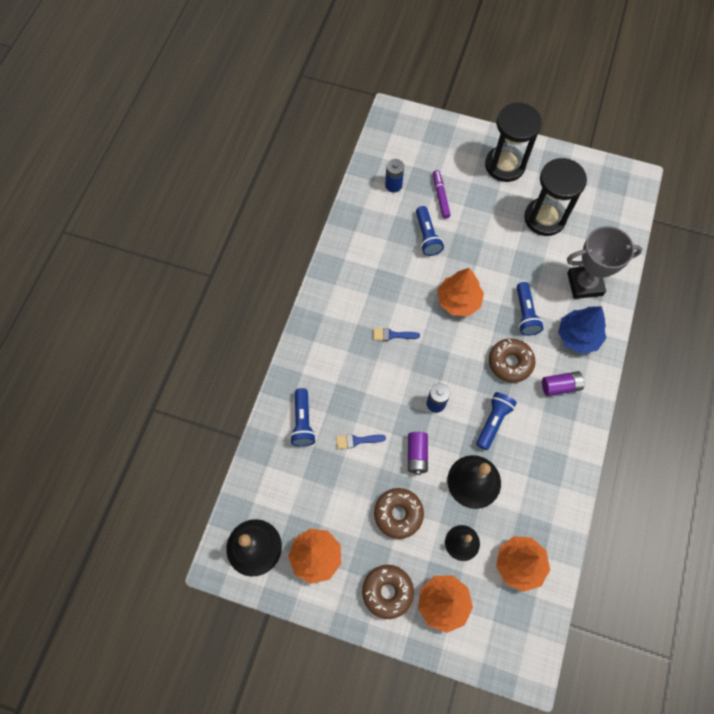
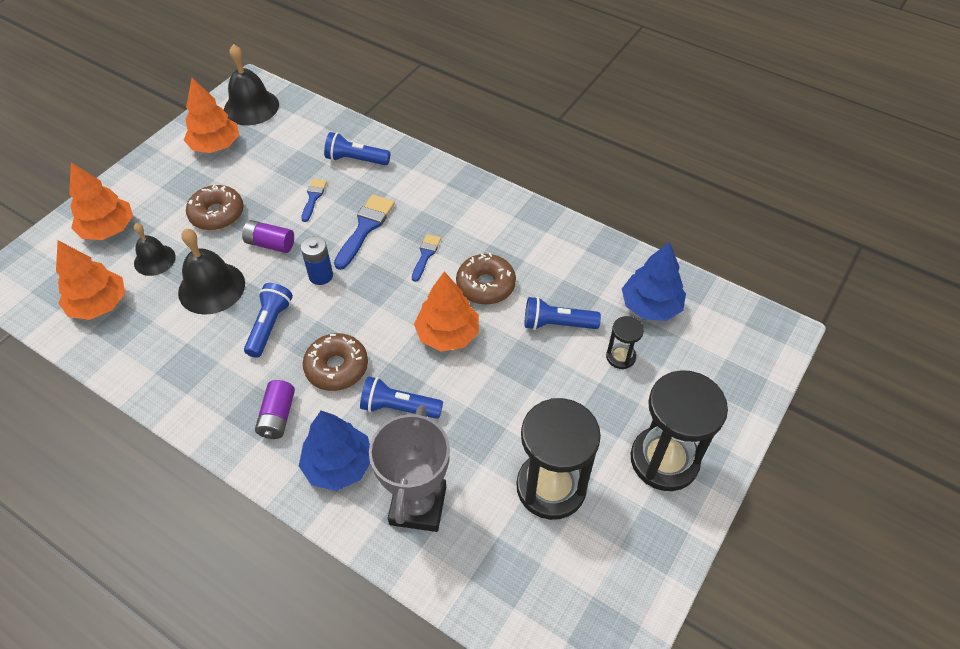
camera: 105 degrees right, 15 degrees down
(378, 387) = (365, 228): none -> blue brush
(387, 592) = (149, 189): brown donut -> brown donut (485, 285)
(393, 185) = (650, 306): blue battery -> blue tree
(440, 196) = (620, 357): purple marker -> black hourglass
(493, 422) = (269, 326): blue flashlight -> blue flashlight turned 120 degrees counterclockwise

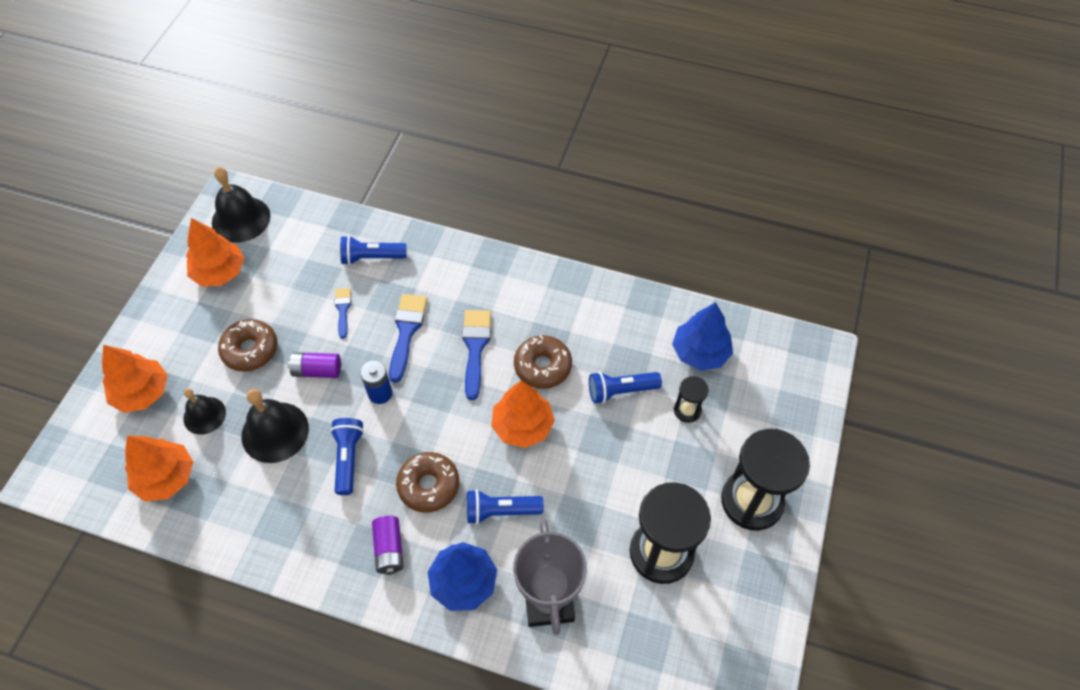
camera: 15 degrees left, 5 degrees up
(425, 255) = (475, 347): blue brush -> blue brush, size x1.69

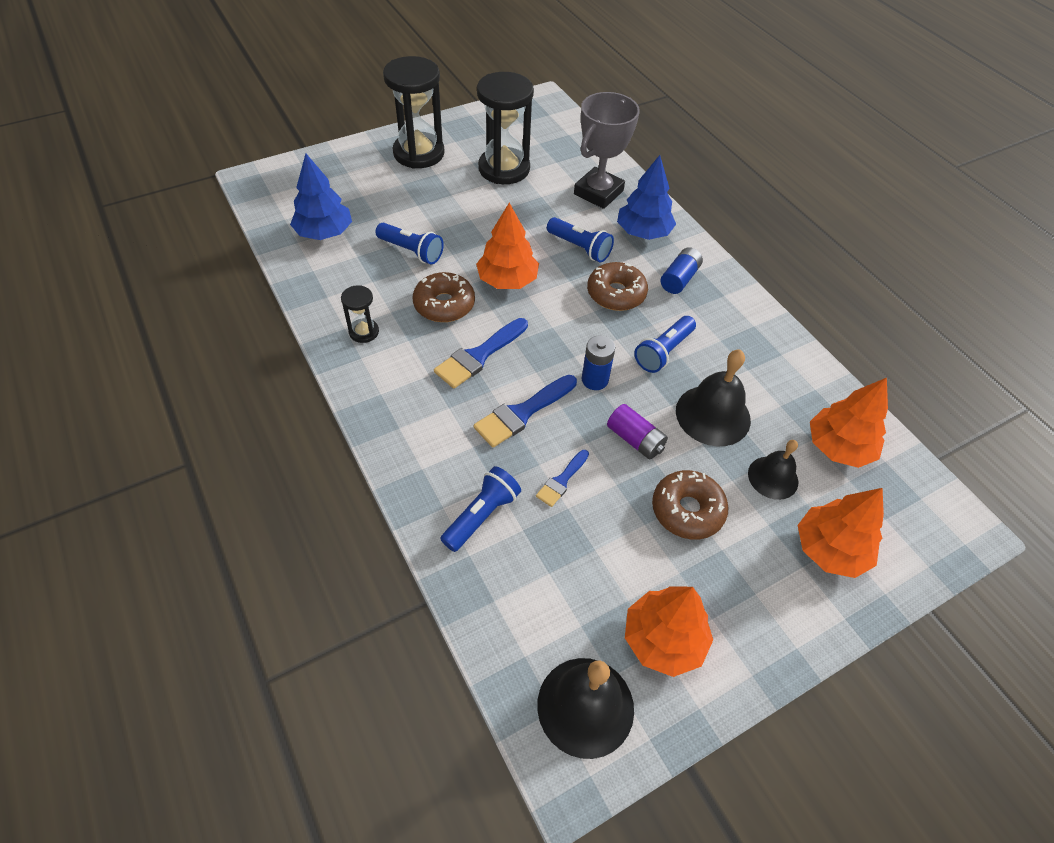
camera: 140 degrees left, 5 degrees down
(371, 257) = (481, 515): blue flashlight -> blue flashlight turned 90 degrees counterclockwise
(389, 549) = (679, 279): purple battery -> blue battery
(687, 410) = (385, 212): black hourglass -> black hourglass (364, 332)

